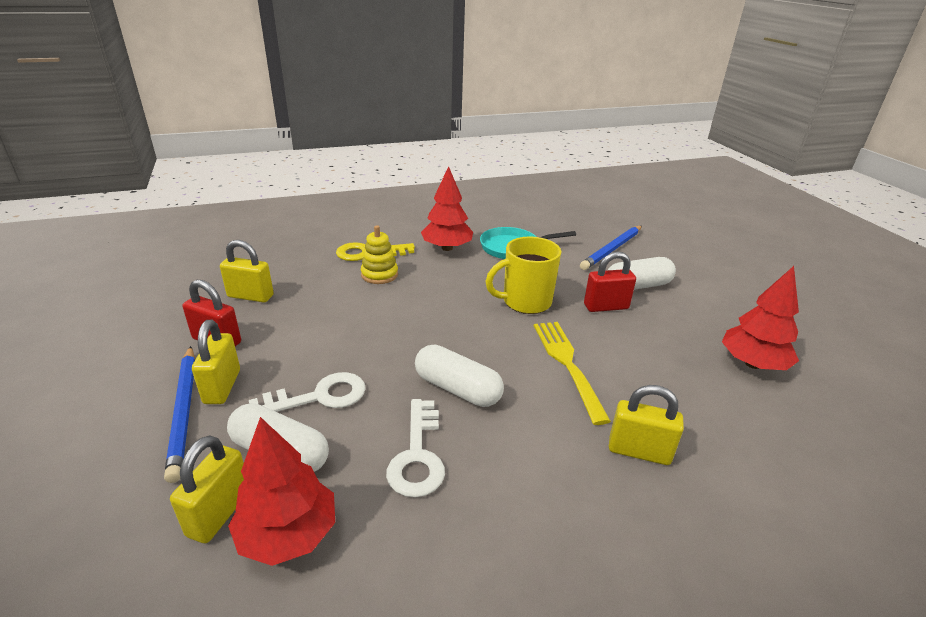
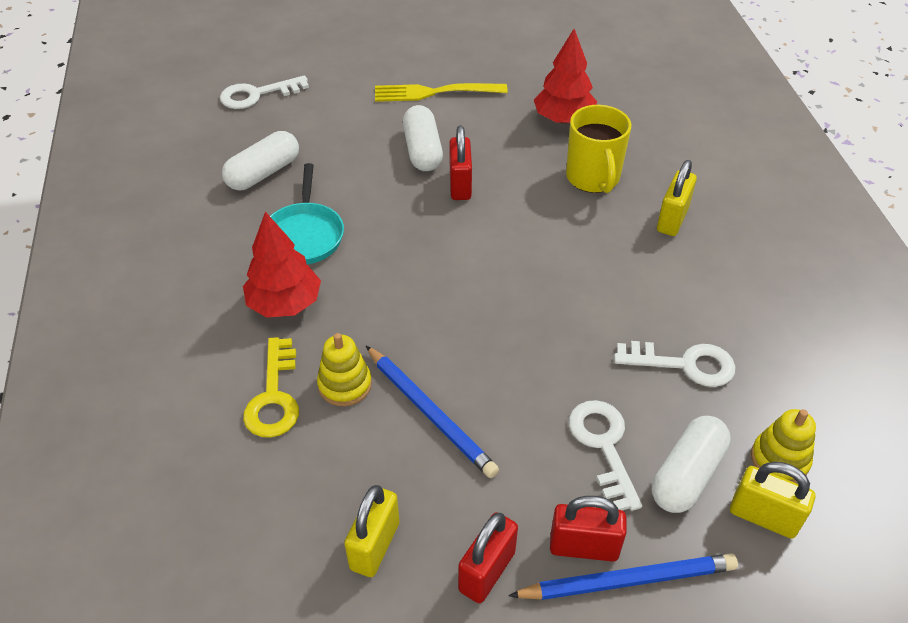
camera: 80 degrees left, 15 degrees up
(222, 387) = (584, 547): yellow padlock -> red padlock
(288, 534) = (779, 459): red tree -> yellow stacking toy
(457, 389) = (593, 326): white capsule -> white capsule (264, 173)
(525, 302) = (440, 247): yellow mug -> yellow mug (593, 178)
(567, 364) = (558, 237): yellow fork -> yellow fork (434, 92)
(612, 249) = (334, 148): blue pencil -> blue pencil (429, 413)
(648, 217) = (257, 95): none -> white key

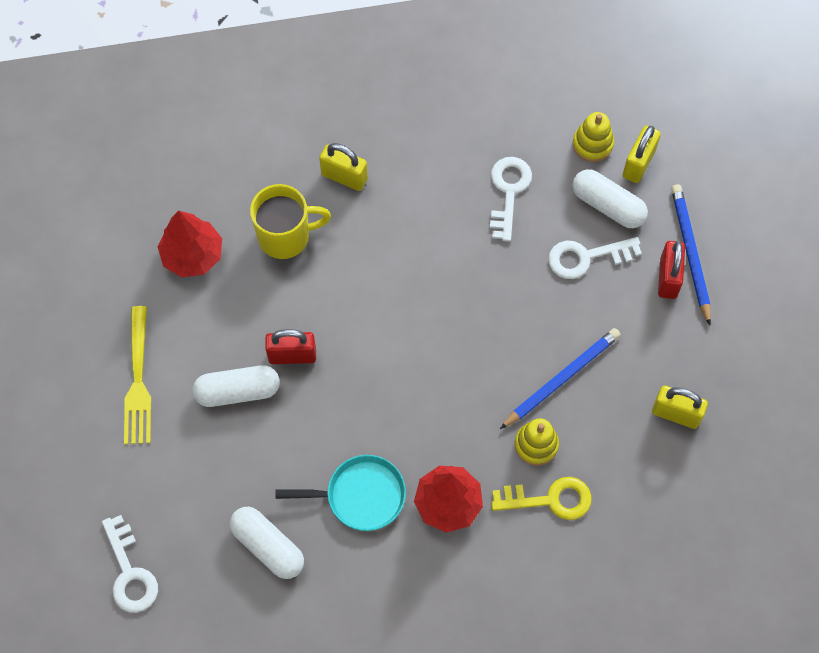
camera: 90 degrees left, 20 degrees up
(487, 571) = (690, 340): red padlock -> none

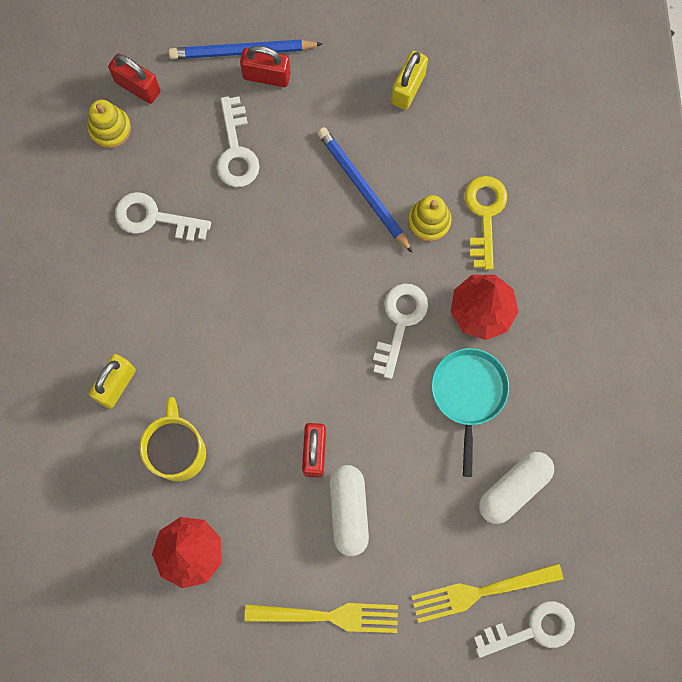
camera: 85 degrees left, 10 degrees up
(165, 520) = (480, 592): none -> yellow fork
(428, 424) = (400, 322): none -> white key
(608, 205) = (181, 122): white capsule -> none
(638, 163) = (138, 87): yellow padlock -> red padlock

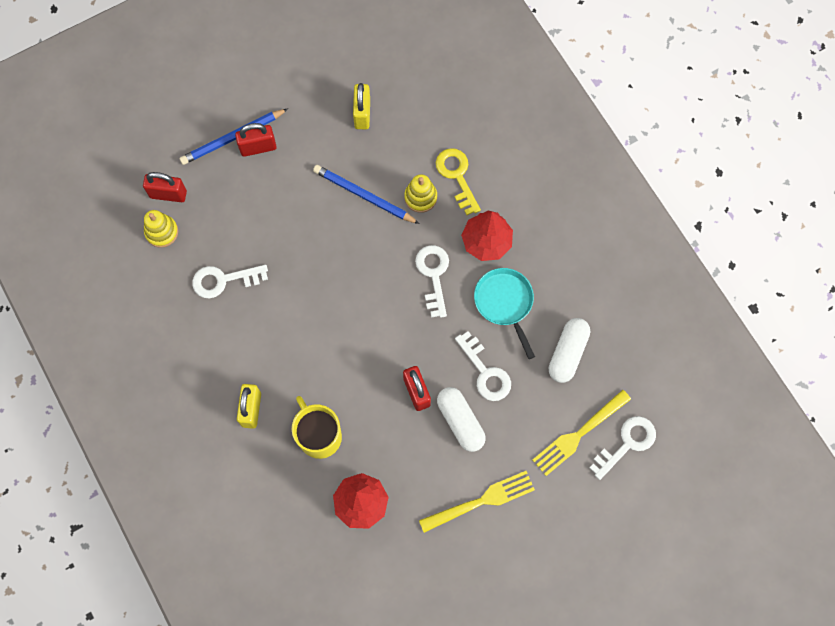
camera: 25 degrees left, 5 degrees down
(236, 150) = (260, 208): white key -> white key (485, 372)

